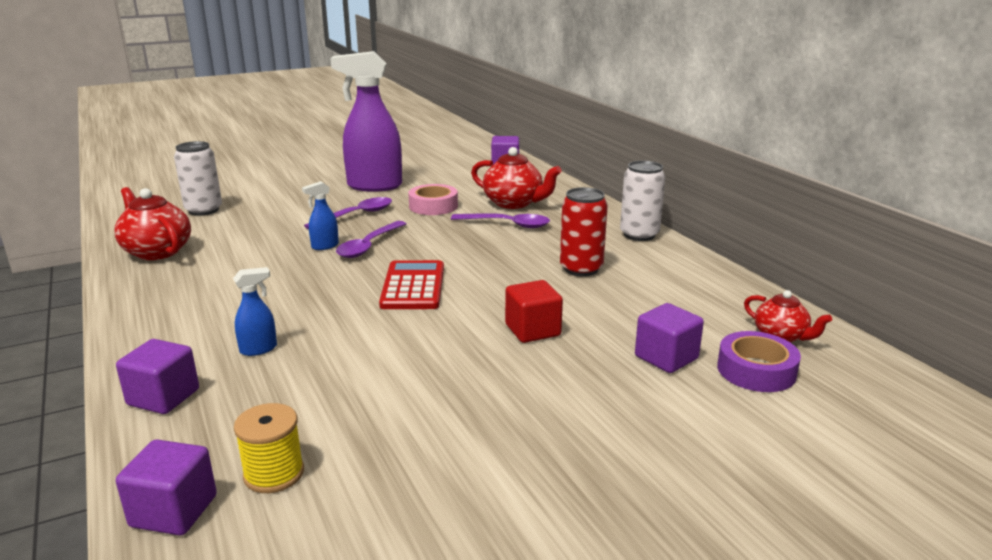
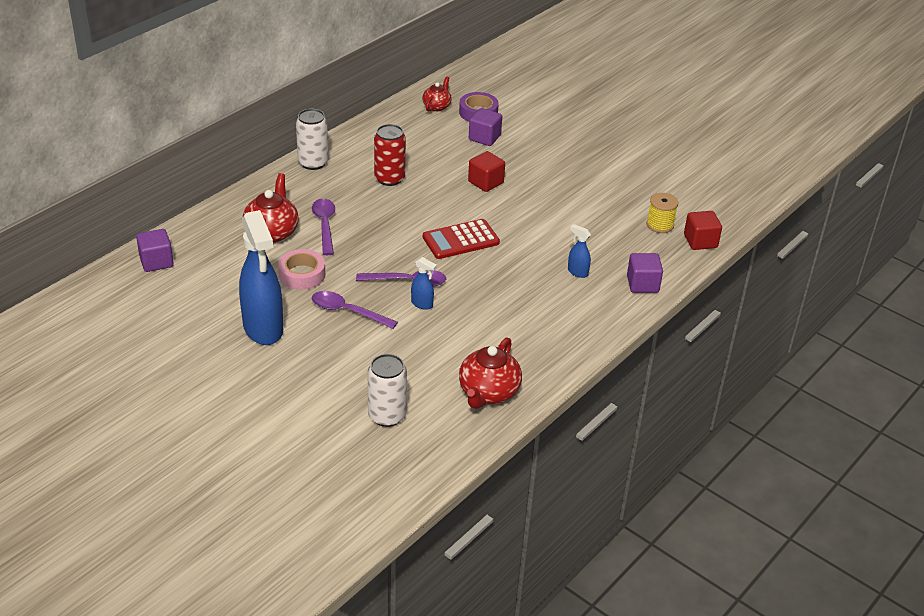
camera: 115 degrees left, 15 degrees up
(174, 511) = (700, 241): purple cube -> red cube
(374, 186) = (263, 329): purple spray bottle -> blue spray bottle

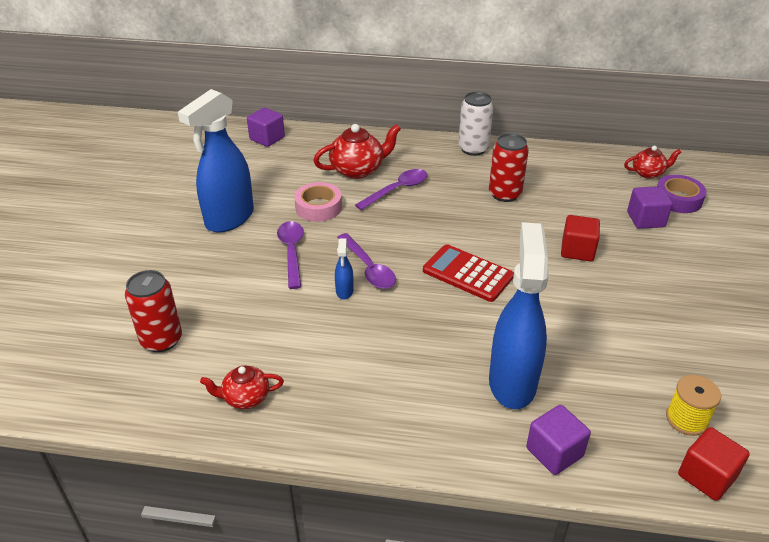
camera: 60 degrees right, 0 degrees up
(387, 416) = (161, 340): white can -> red can
(488, 392) = (245, 398): red teapot -> red teapot, size x0.61
(577, 272) = (512, 382): blue spray bottle -> blue spray bottle, size x2.38

